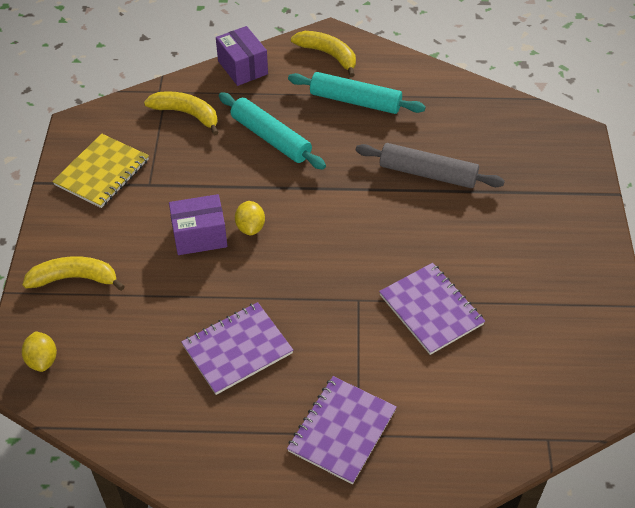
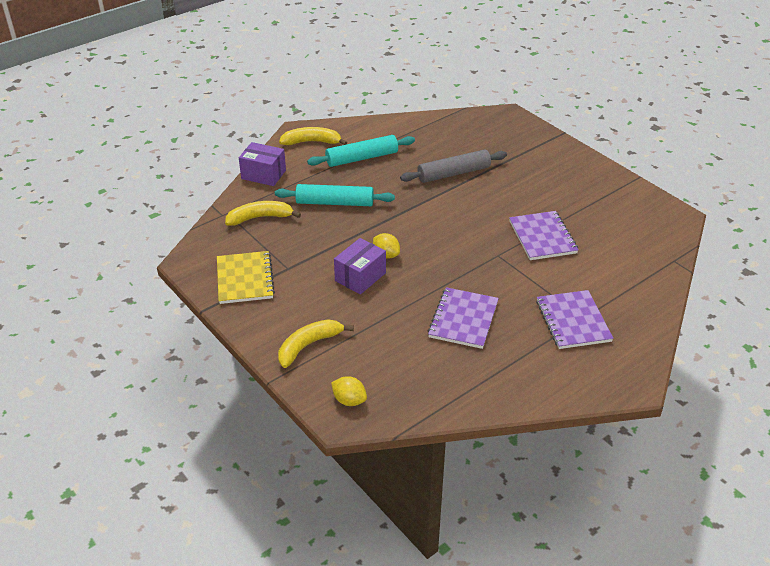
camera: 40 degrees left, 10 degrees down
(431, 310) = (542, 237): purple notebook -> purple notebook turned 60 degrees clockwise

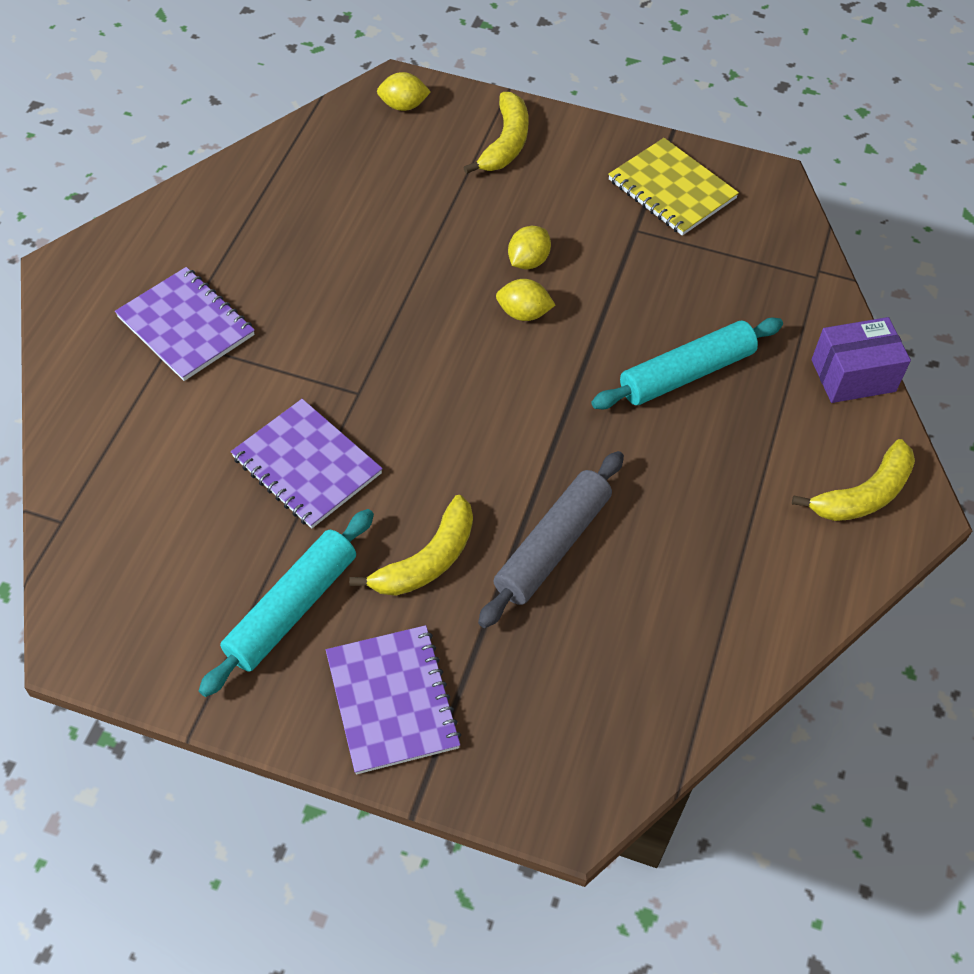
camera: 145 degrees right, 15 degrees up
(260, 218) = (762, 291): yellow banana -> yellow banana (427, 560)
(360, 277) = (528, 261): purple box -> yellow lemon
(362, 158) = (740, 499): turquoise rolling pin -> turquoise rolling pin (291, 608)
(463, 319) = (340, 261): purple notebook -> purple notebook (392, 700)

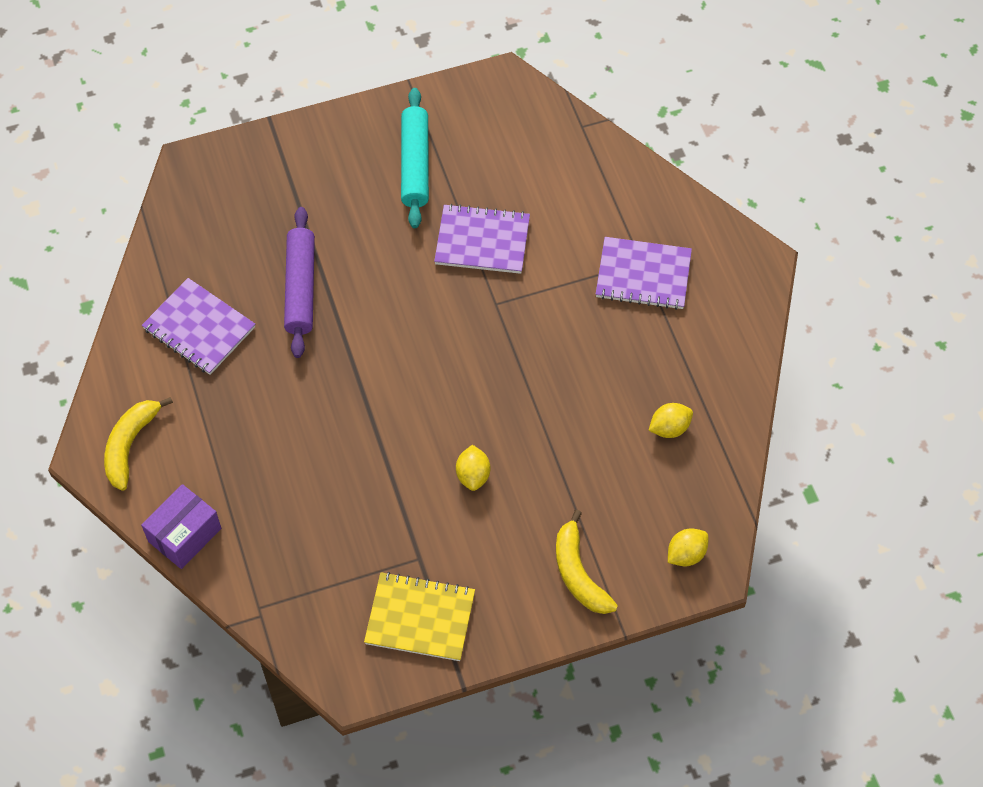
camera: 145 degrees right, 5 degrees up
(392, 700) = (322, 156): purple notebook -> purple notebook (199, 328)
(427, 560) = (365, 234): yellow banana -> none
(523, 313) = (442, 431): yellow lemon -> yellow lemon (669, 428)
(552, 545) = (301, 288): grey rolling pin -> purple rolling pin
(686, 374) = (299, 458): turquoise rolling pin -> none

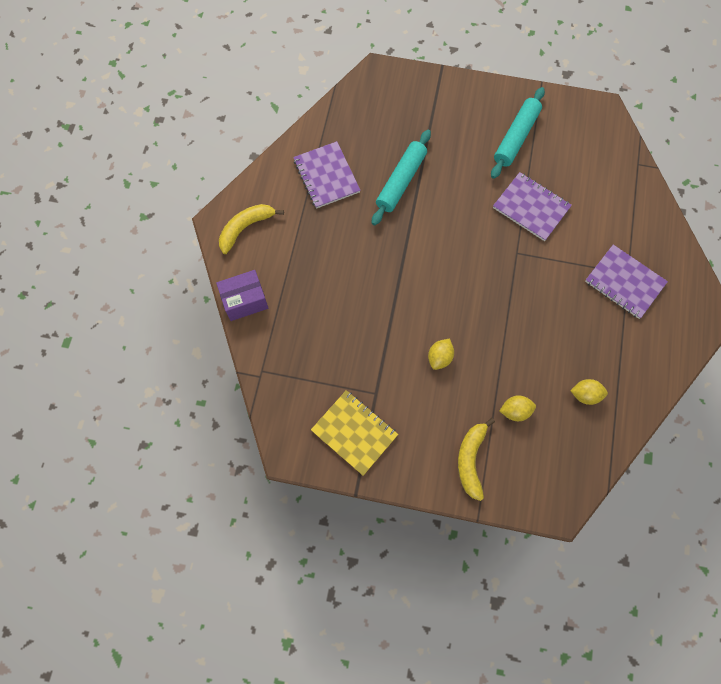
camera: 30 degrees right, 10 degrees up
(301, 288) = (401, 181): purple rolling pin -> turquoise rolling pin
(686, 554) = (549, 487): yellow lemon -> yellow lemon (515, 411)

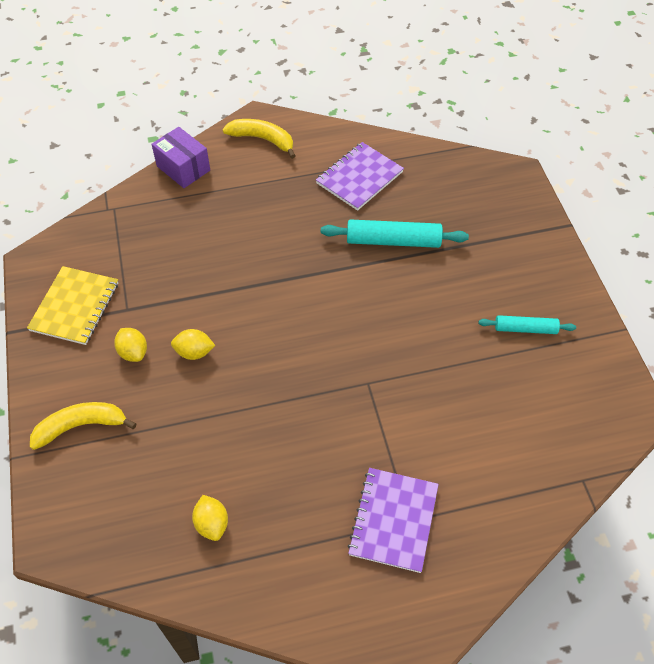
camera: 65 degrees right, 15 degrees down
(515, 411) = (159, 451): yellow lemon -> yellow lemon (133, 352)
(516, 137) = (525, 329): turquoise rolling pin -> turquoise rolling pin, size x0.61
(531, 207) = (438, 377): purple notebook -> none

